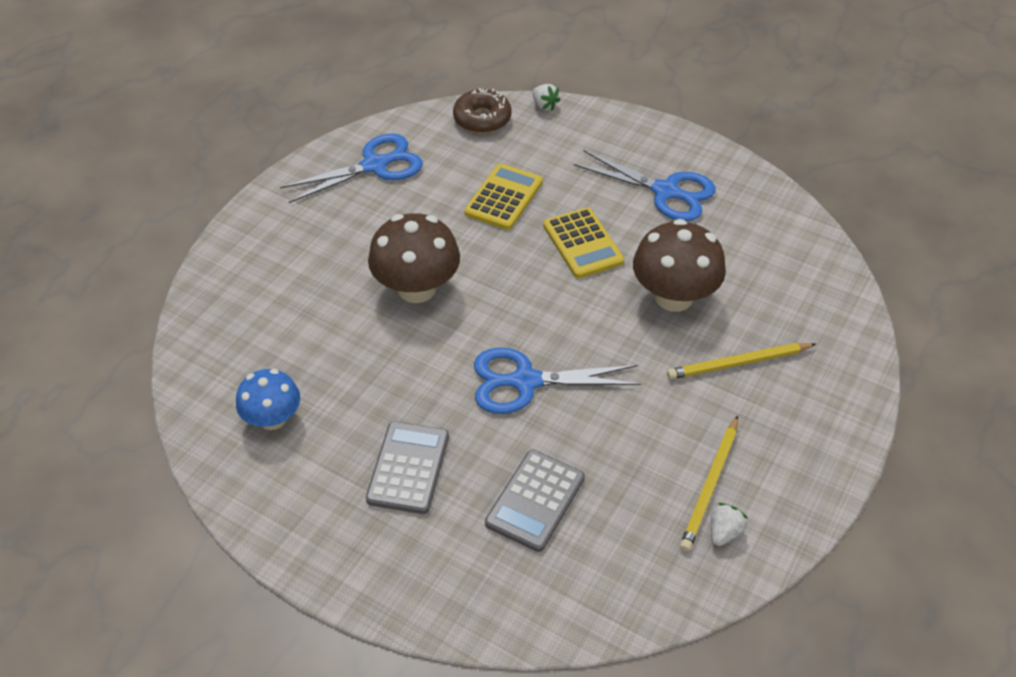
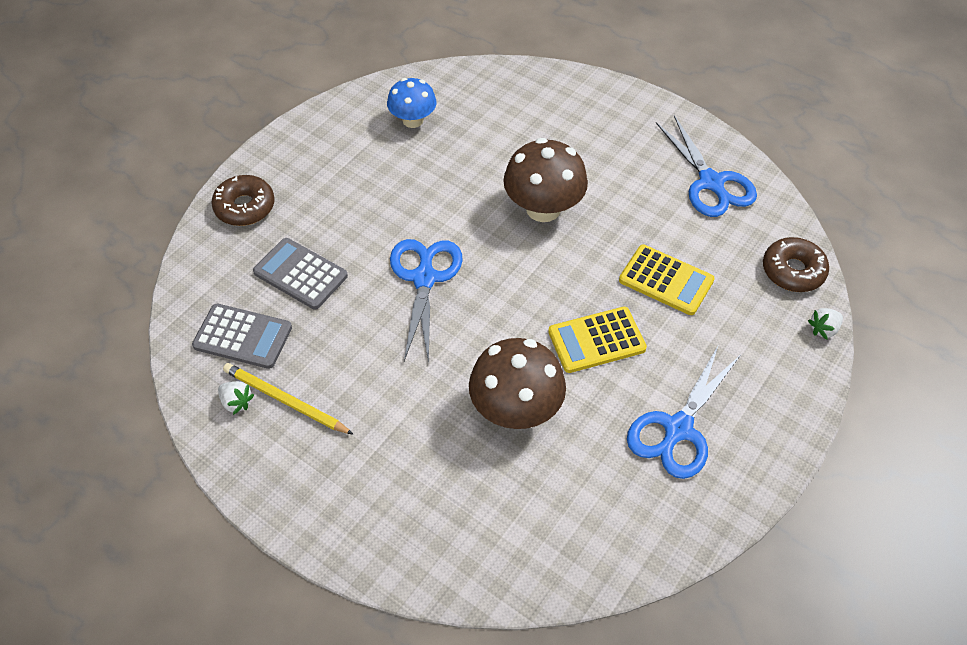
camera: 95 degrees right, 5 degrees up
(408, 468) = (350, 197): grey calculator -> grey calculator (243, 337)
(431, 584) = (245, 207): none -> brown donut
(738, 363) = (420, 452): yellow pencil -> none

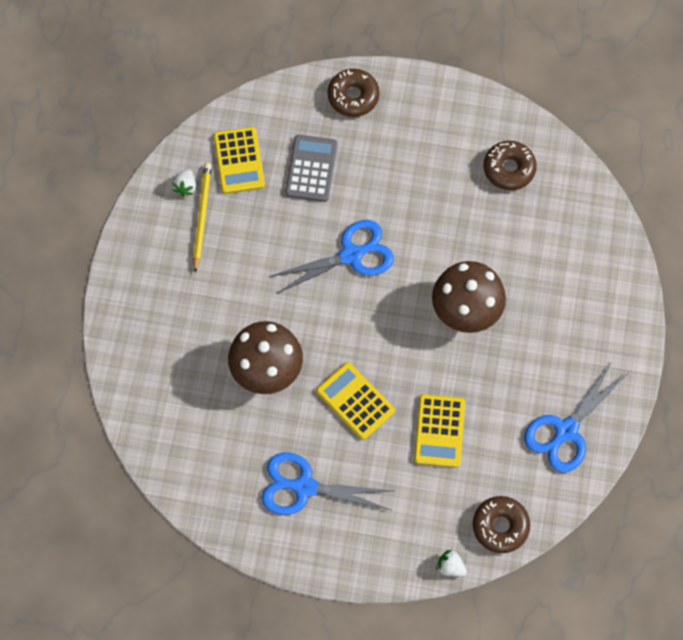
camera: 65 degrees right, 15 degrees up
(243, 337) = (239, 161): grey calculator -> yellow calculator
(413, 120) = (509, 169): blue mushroom -> brown donut

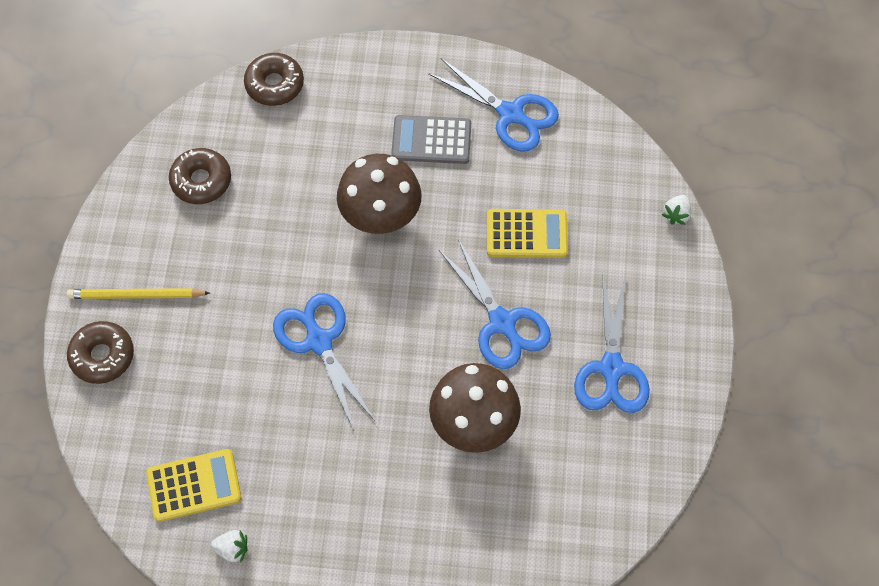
camera: 95 degrees left, 5 degrees down
(202, 216) = (274, 523): yellow pencil -> yellow pencil (136, 295)
(311, 168) = (204, 397): grey calculator -> grey calculator (431, 140)
(355, 401) = (502, 323): yellow calculator -> blue scissors
(500, 526) = (624, 170): brown donut -> brown donut (274, 84)

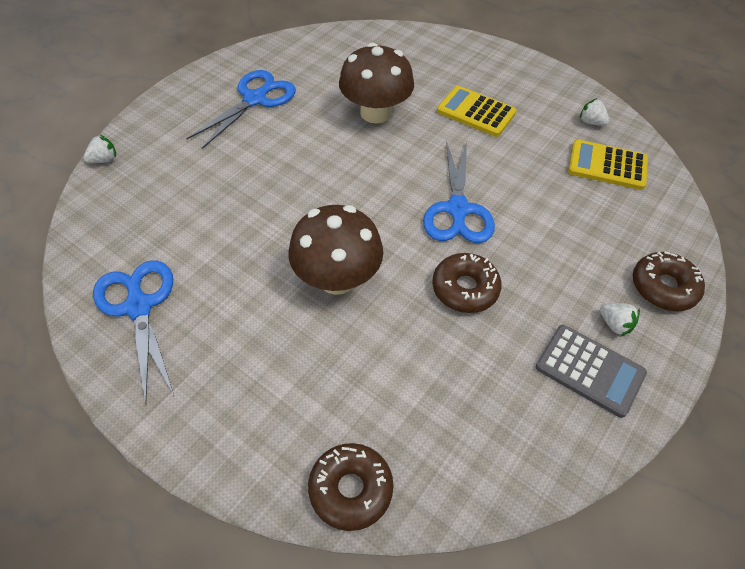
camera: 150 degrees left, 10 degrees down
(136, 295) = (615, 324): yellow pencil -> white strawberry
(201, 181) = (499, 410): brown donut -> brown donut (465, 288)
(431, 140) = (234, 322): grey calculator -> grey calculator (589, 370)
(502, 323) = (304, 156): blue scissors -> none
(526, 234) = (228, 202): yellow calculator -> yellow calculator (476, 112)

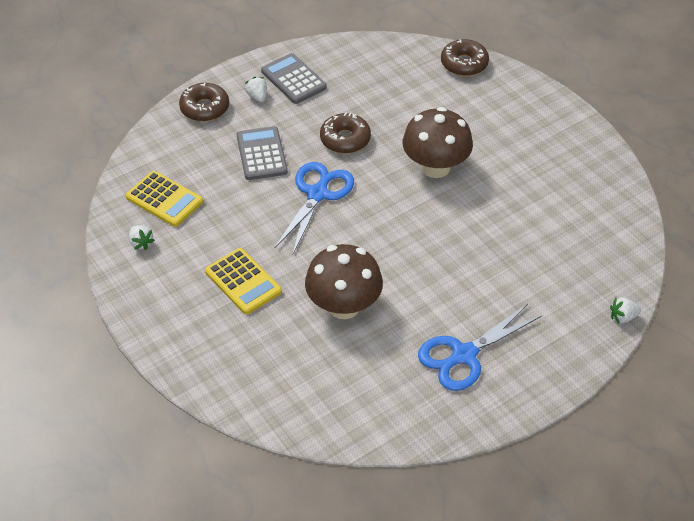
camera: 160 degrees left, 5 degrees down
(139, 307) = (585, 182): blue scissors -> none
(549, 242) = (261, 154): none -> grey calculator

